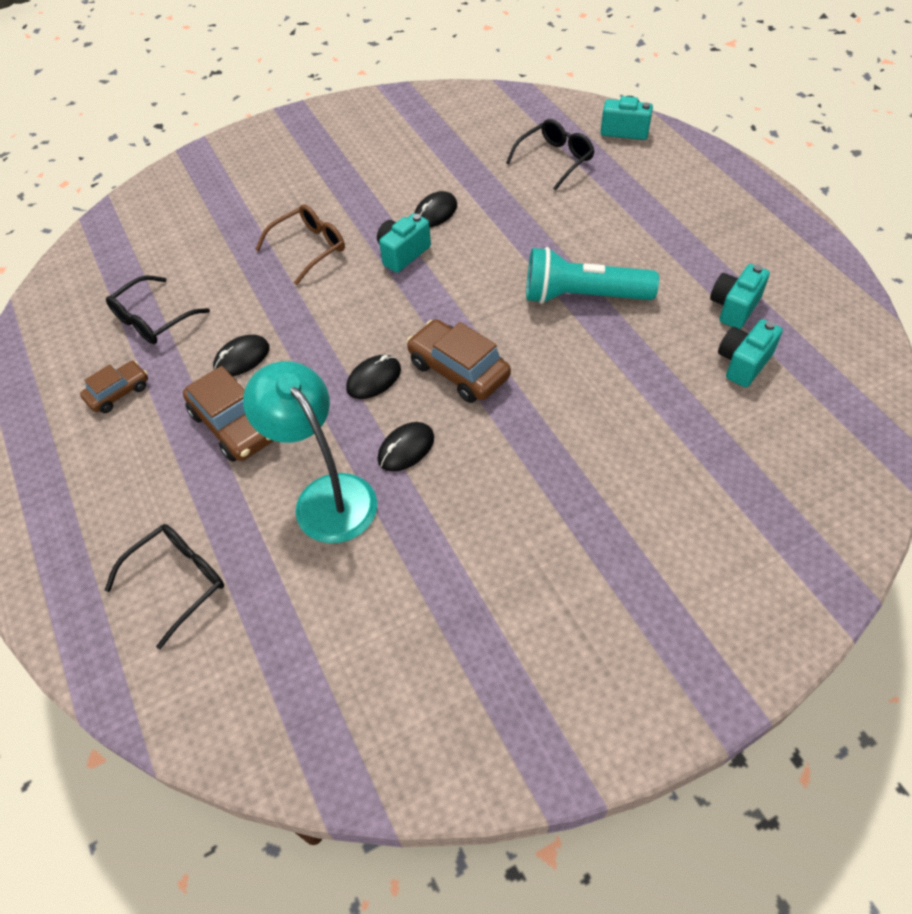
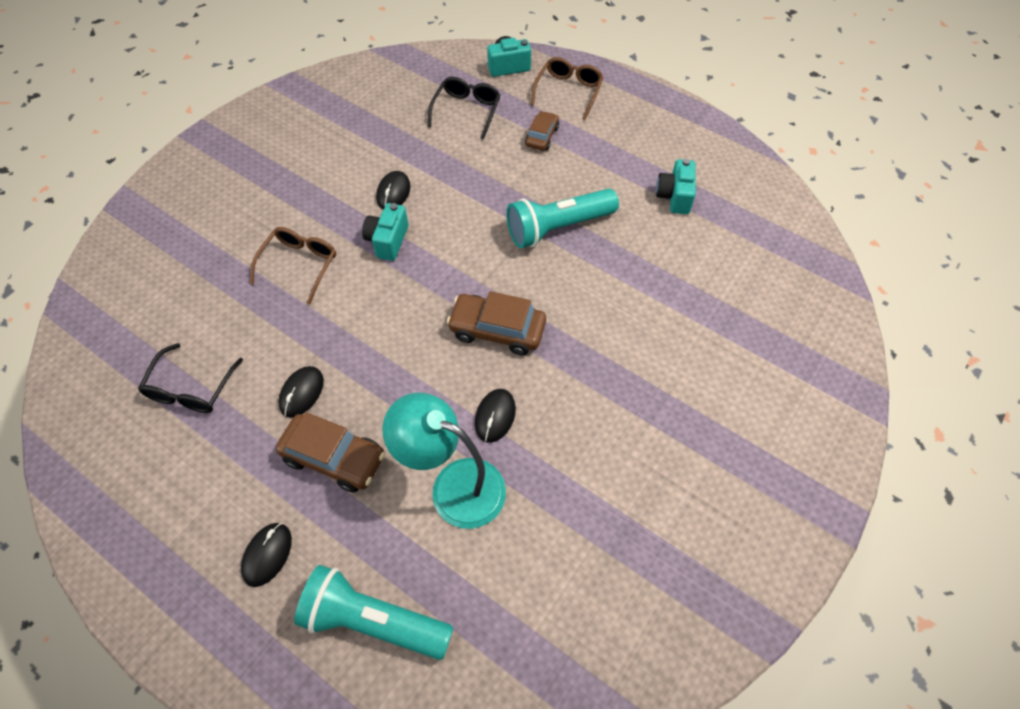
camera: 30 degrees left, 5 degrees up
(118, 392) = (203, 473): brown car -> brown car (542, 136)
(178, 581) = (373, 620): black glasses -> turquoise flashlight
(374, 379) = (431, 366): black mouse -> black mouse (267, 554)
(676, 171) = (568, 91): none -> brown glasses
(743, 363) = (705, 241): turquoise camera -> none

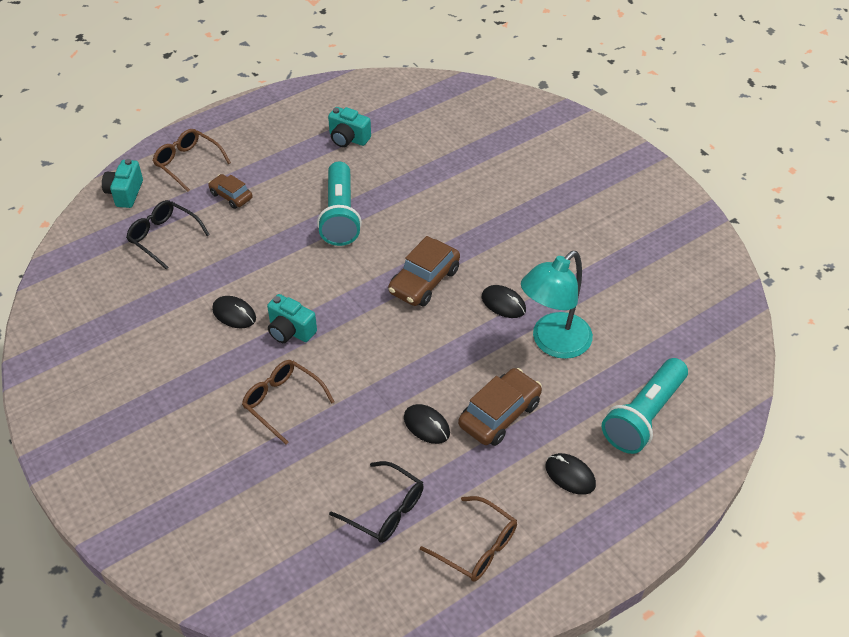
camera: 70 degrees left, 10 degrees down
(159, 485) = (477, 547): none -> brown glasses

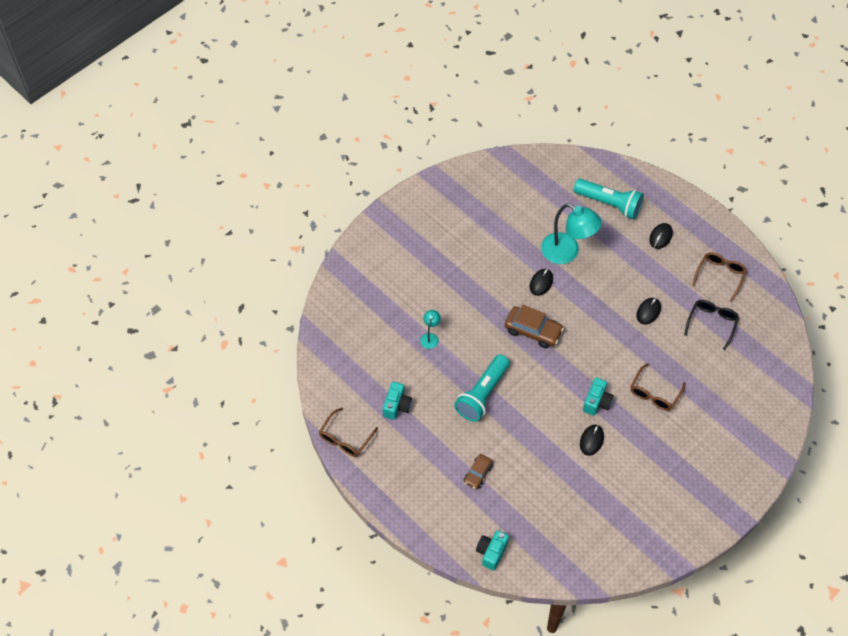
camera: 100 degrees left, 10 degrees up
(125, 193) = (491, 552): turquoise camera -> turquoise camera turned 120 degrees clockwise
(163, 237) = (531, 509): black glasses -> none
(187, 163) = (448, 516): brown glasses -> brown glasses (345, 438)
(340, 215) = (482, 394): turquoise flashlight -> turquoise flashlight turned 135 degrees clockwise
(438, 179) = (430, 337): none -> turquoise lamp
(499, 414) = (629, 275): brown car -> none

